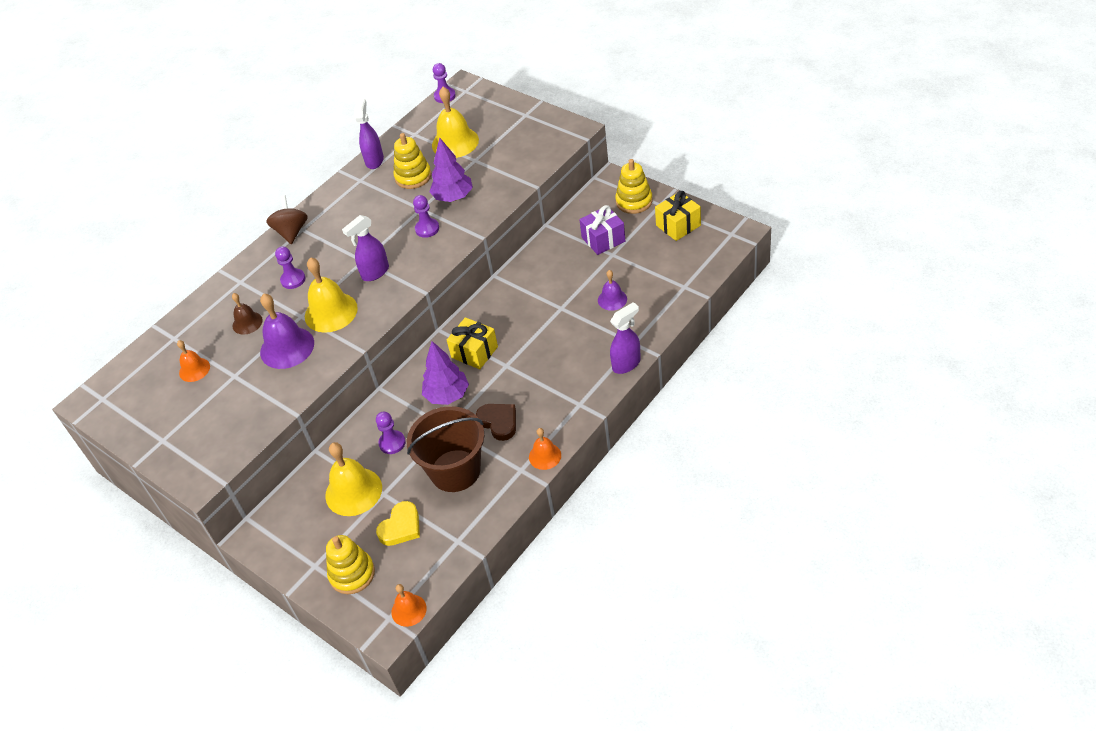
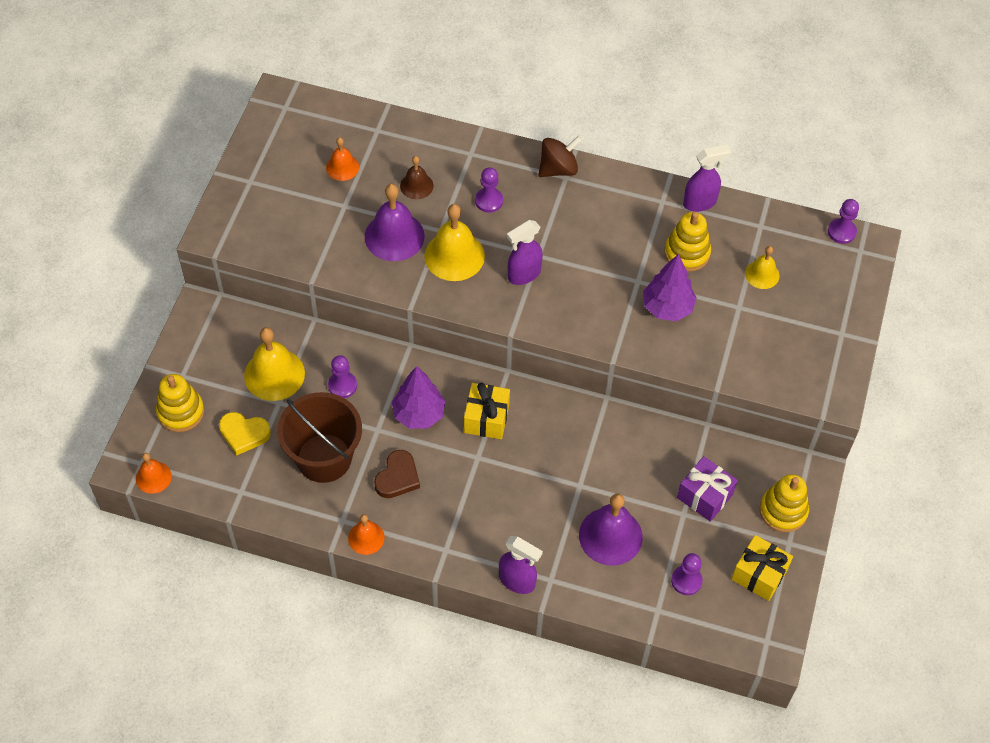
camera: 60 degrees right, 10 degrees up
(375, 273) = (523, 274): purple spray bottle -> purple spray bottle turned 60 degrees counterclockwise
(427, 229) = (607, 300): purple pawn -> purple pawn (686, 581)
(455, 142) = (762, 274): yellow bell -> yellow bell, size x0.57
(612, 299) = (610, 536): purple bell -> purple bell, size x1.76

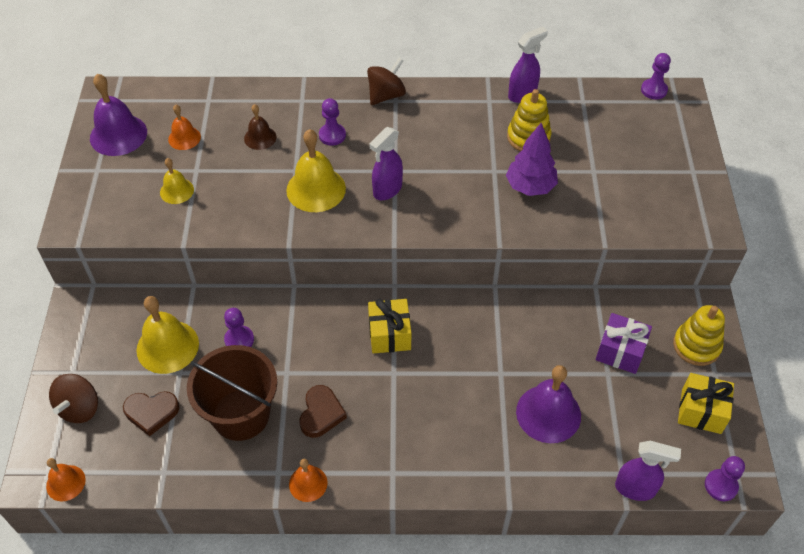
camera: 15 degrees left, 5 degrees down
(181, 412) = (79, 408): yellow stacking toy -> brown spinning top
(244, 434) = (151, 412): yellow heart -> brown heart
(394, 236) = (252, 185): purple bell -> purple bell (118, 135)
(418, 414) = (322, 347): purple tree -> none
(517, 581) = (475, 484): purple spray bottle -> purple spray bottle (635, 488)
(686, 581) = (637, 436): purple pawn -> purple pawn (721, 486)
(762, 274) = (602, 139): yellow bell -> yellow bell (177, 191)

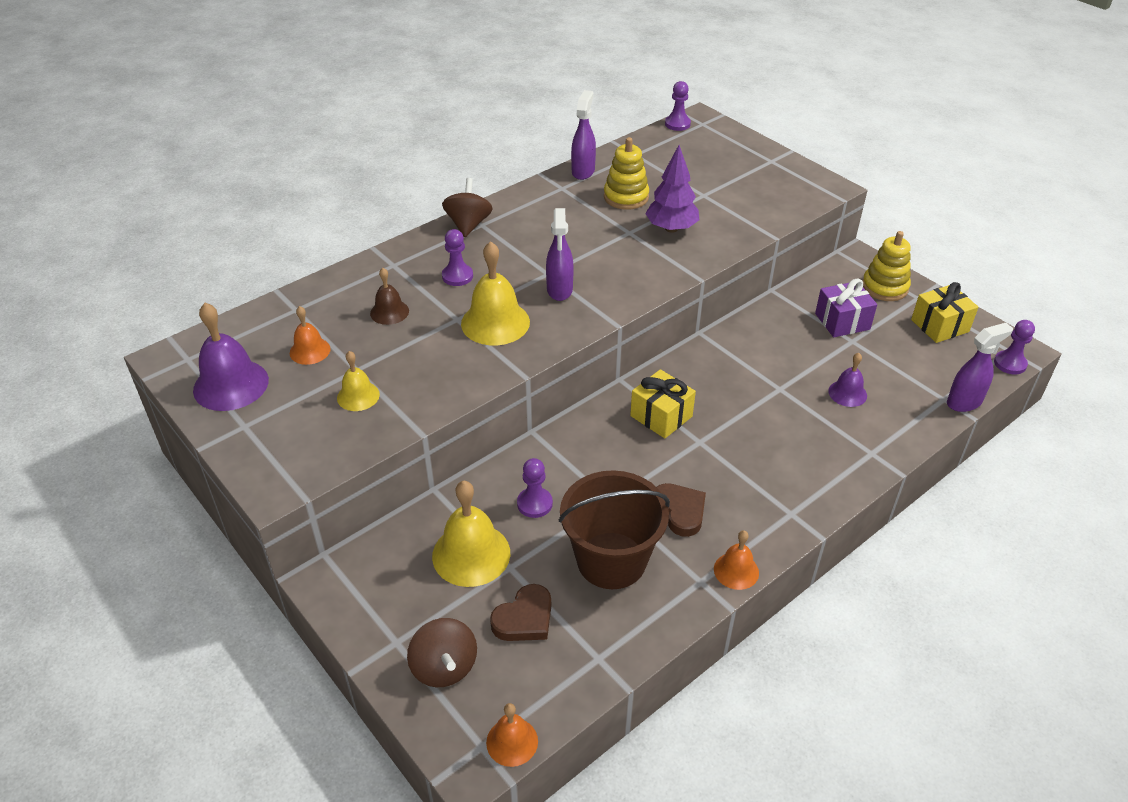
camera: 40 degrees left, 10 degrees down
(548, 413) = (847, 393): purple bell -> purple bell, size x0.57

